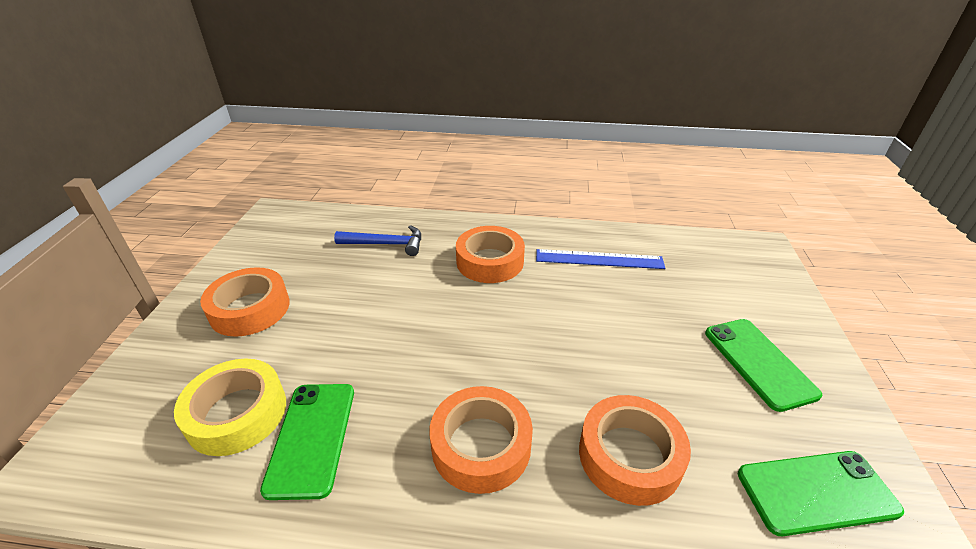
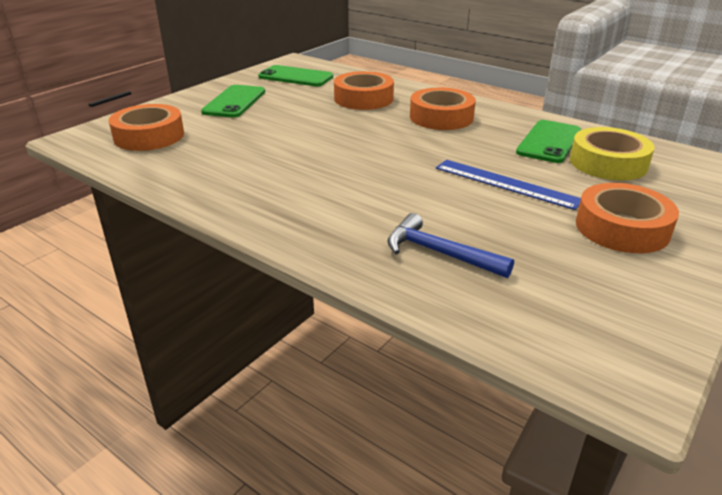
camera: 150 degrees left, 5 degrees down
(490, 261) = (332, 198): orange tape -> orange tape (149, 136)
(599, 259) = (225, 169): blue ruler -> blue ruler (506, 183)

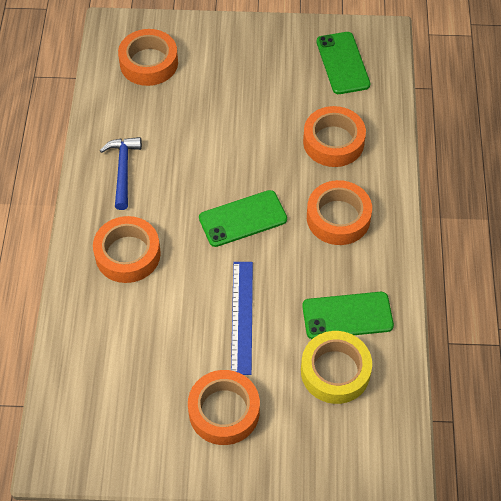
camera: 55 degrees right, 25 degrees up
(234, 102) = (250, 63): green phone -> green phone (243, 219)
(356, 217) = (127, 254): none -> orange tape
(439, 253) = (116, 320): blue hammer -> blue hammer (123, 170)

